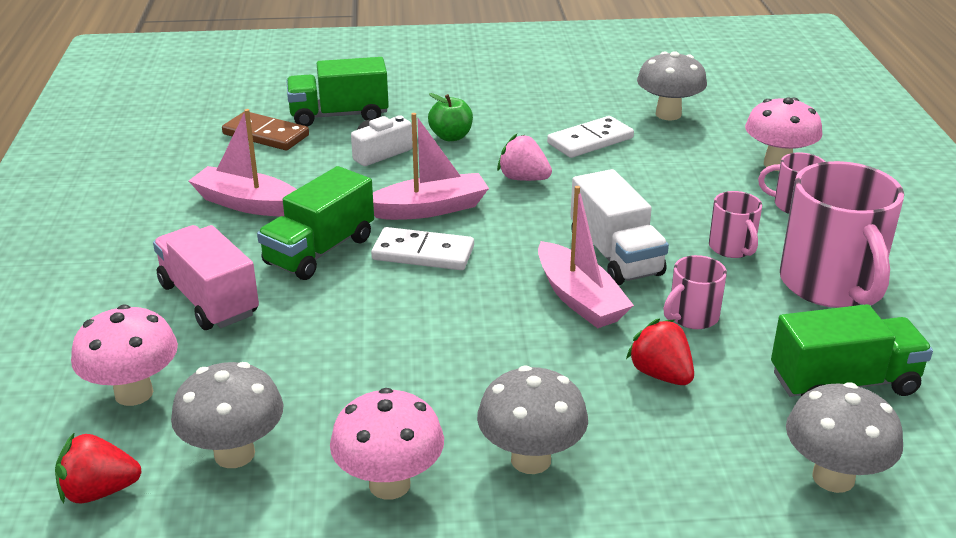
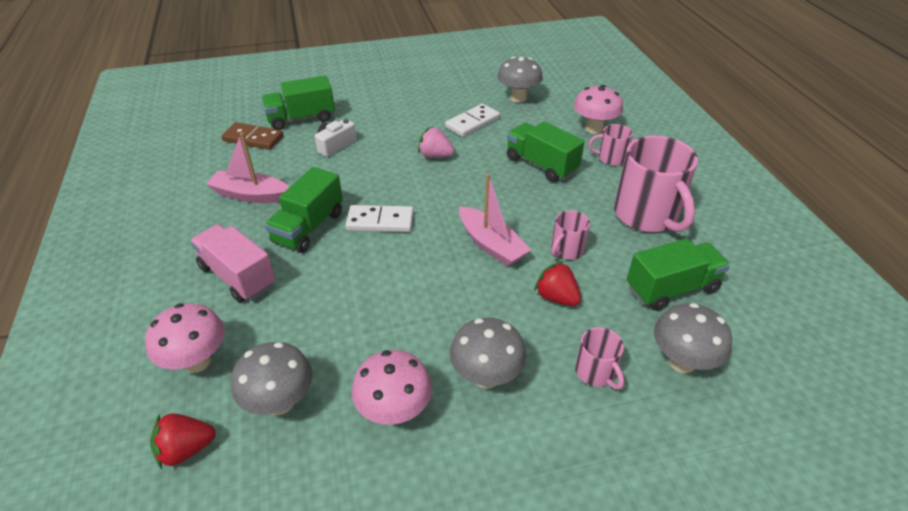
camera: 10 degrees left, 10 degrees up
(430, 208) = (378, 185): pink boat -> none
(451, 137) = (380, 128): green apple -> none
(615, 256) = (507, 209): white truck -> none
(682, 204) = (541, 165): none -> green truck
(732, 248) = (580, 194): pink mug -> pink mug (596, 372)

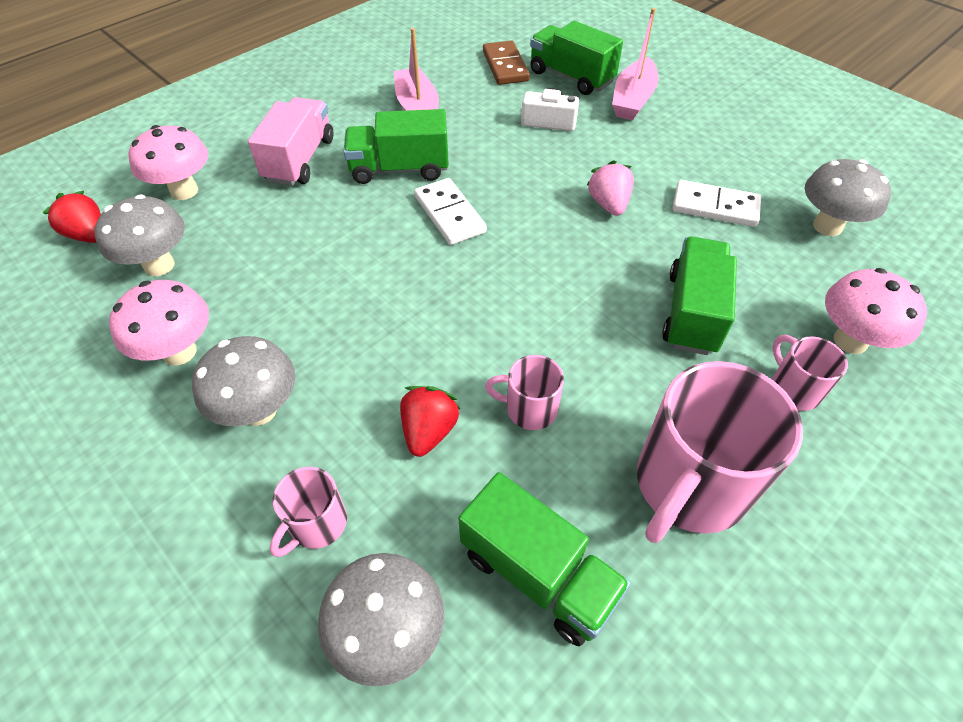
camera: 60 degrees right, 10 degrees up
(491, 245) = (482, 326): pink boat -> pink boat (633, 100)

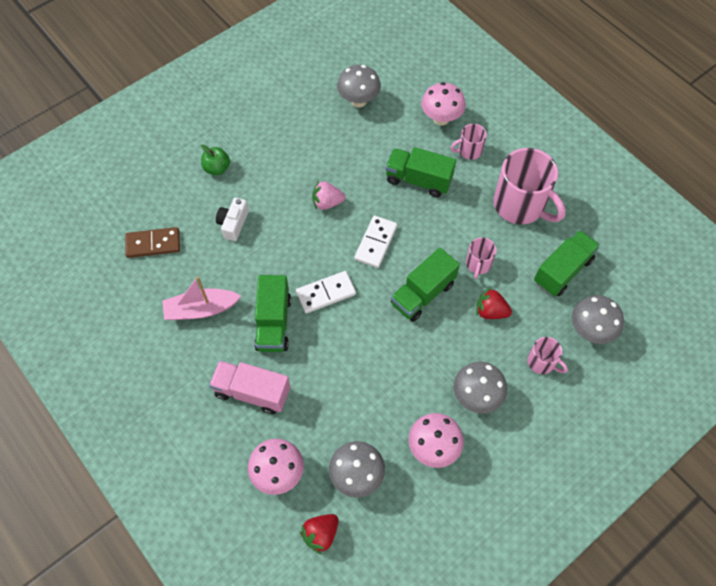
camera: 85 degrees left, 10 degrees up
(571, 77) = (179, 201): green truck -> green truck (422, 294)
(633, 100) = (217, 168): pink boat -> green apple
(715, 207) = (336, 149): white domino -> white domino (376, 243)

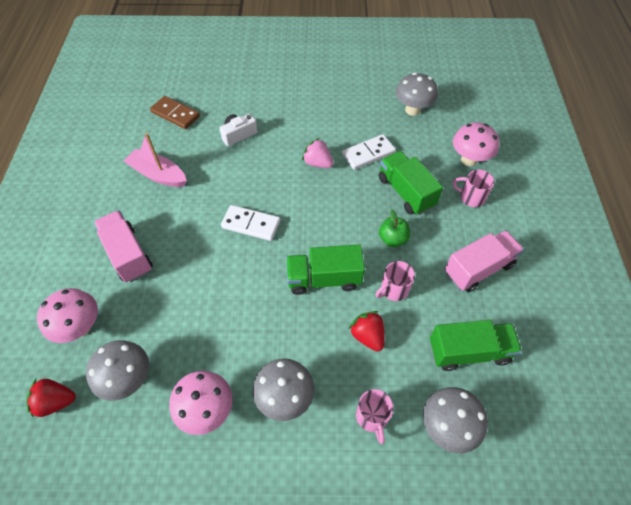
camera: 40 degrees right, 5 degrees down
(217, 168) = (265, 94): green apple -> green apple (392, 239)
(273, 323) = (193, 218): green truck -> none
(376, 243) = (325, 215): white domino -> white domino (368, 154)
(520, 205) = (478, 269): pink mug -> pink truck

